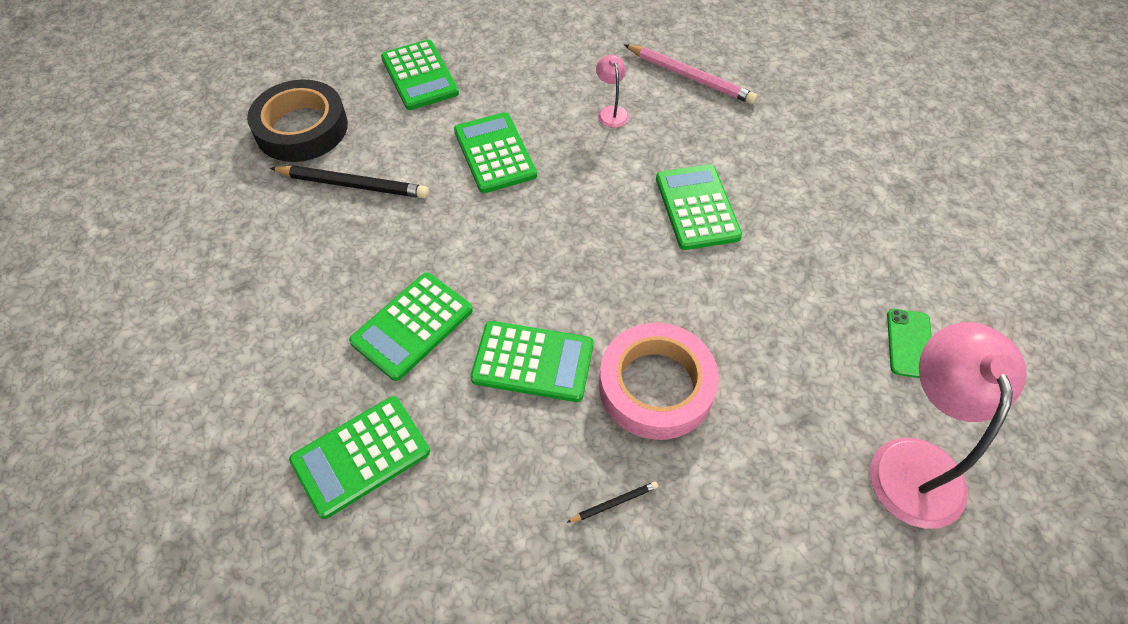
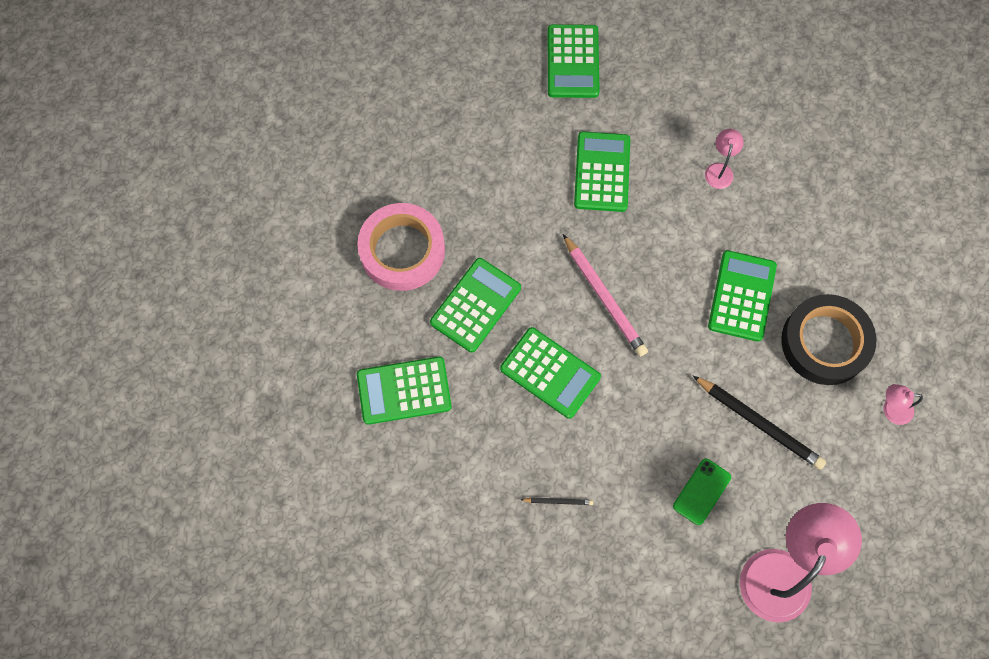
camera: 25 degrees right, 15 degrees up
(301, 128) = (455, 80): black tape -> black tape (825, 342)
(353, 185) = (477, 156): black pencil -> black pencil (759, 423)
(412, 326) = (475, 305): green calculator -> green calculator turned 150 degrees clockwise
(656, 386) = (629, 432): pink tape -> pink tape (402, 250)
(690, 77) = (809, 161): pink pencil -> pink pencil (604, 298)
(907, 250) = (891, 409): none -> pink lamp
(910, 343) = (839, 485): green phone -> green phone (702, 491)

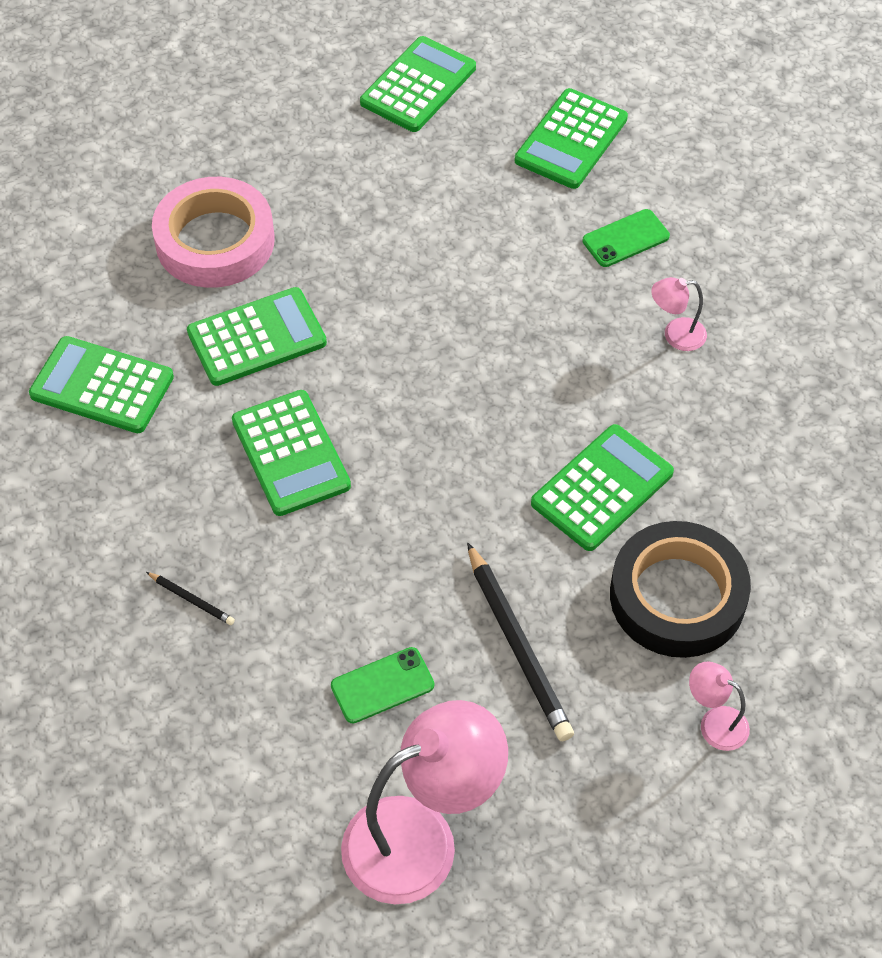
camera: 30 degrees right, 15 degrees down
(602, 172) = (520, 269): green calculator -> green calculator (418, 85)
(604, 298) = (421, 405): pink pencil -> none
(649, 117) = (625, 238): none -> green phone
(719, 170) = (675, 335): pink lamp -> pink lamp turned 135 degrees counterclockwise

